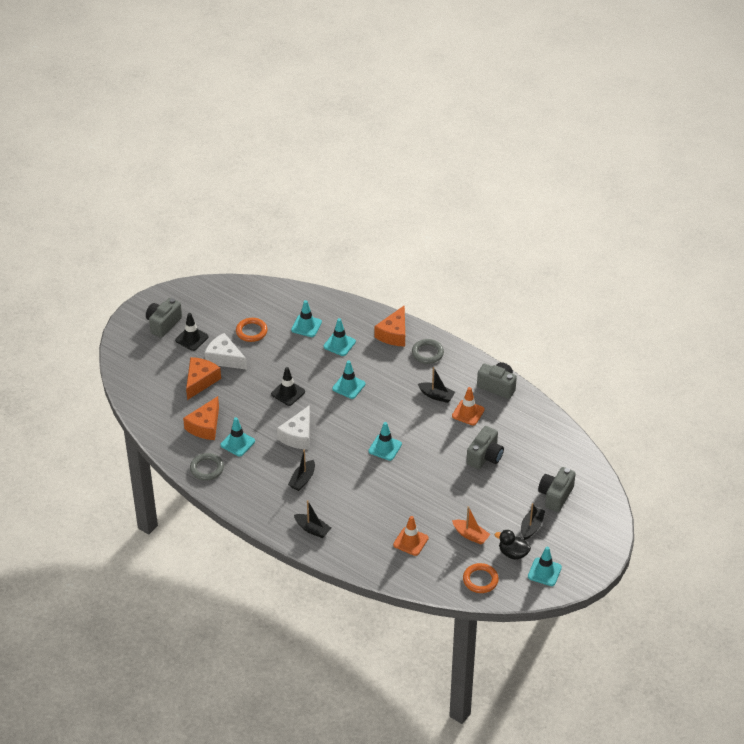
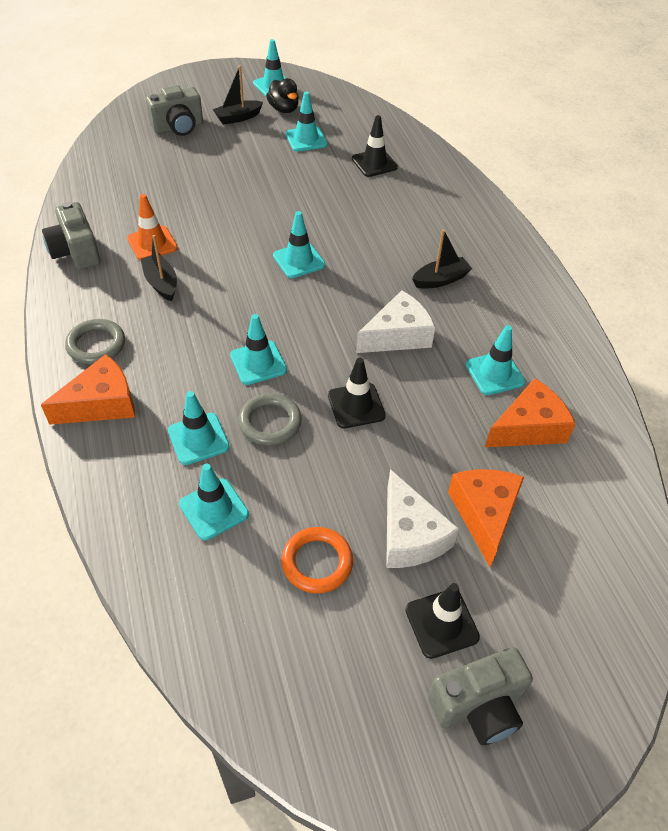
camera: 145 degrees left, 5 degrees up
(200, 381) = (484, 514): orange cheese -> orange cheese turned 120 degrees clockwise
(207, 468) = (566, 362): grey ring -> grey ring (270, 422)
(312, 529) = (475, 224): black boat -> none
(410, 541) = (374, 163): orange traffic cone -> black traffic cone
(470, 535) = (306, 139): orange boat -> turquoise traffic cone
(480, 580) = (340, 107): orange ring -> none
(485, 456) = (198, 192): grey camera -> none

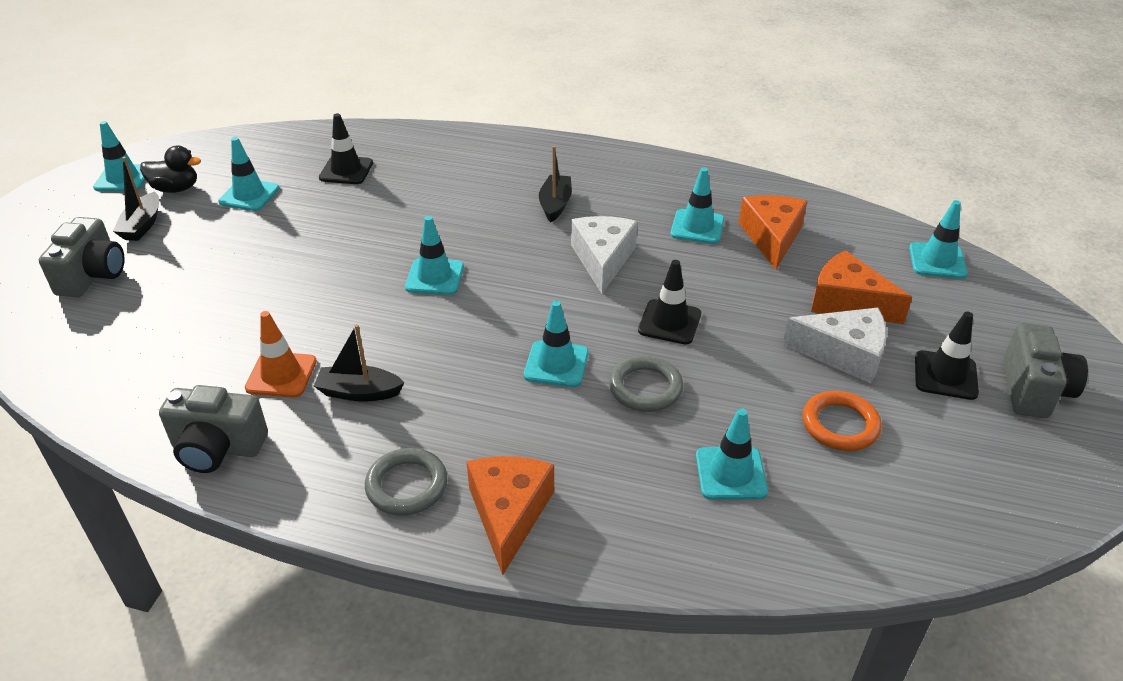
camera: 55 degrees left, 10 degrees down
(198, 439) = (627, 450): turquoise traffic cone -> turquoise traffic cone (937, 261)

